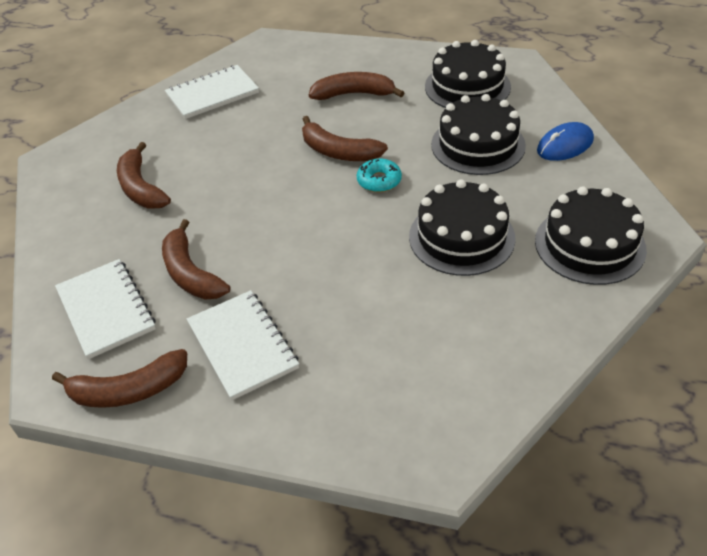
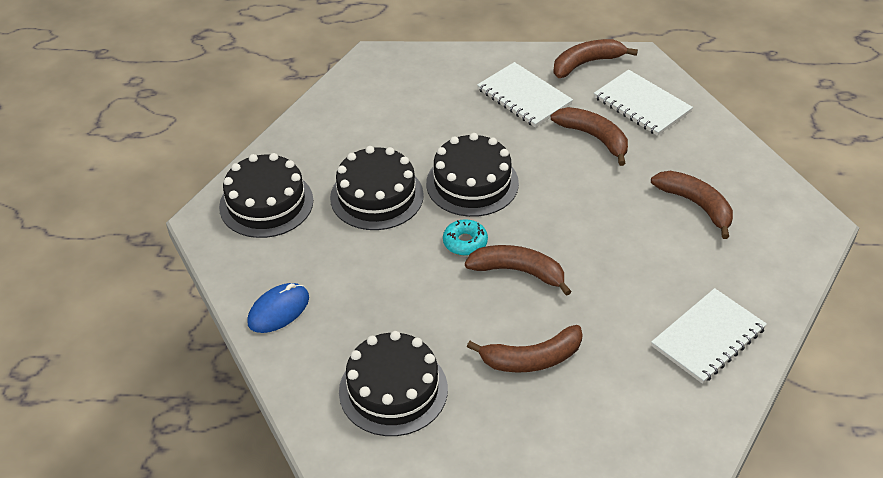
camera: 165 degrees right, 0 degrees up
(478, 145) = (371, 299): black cake -> black cake (472, 183)

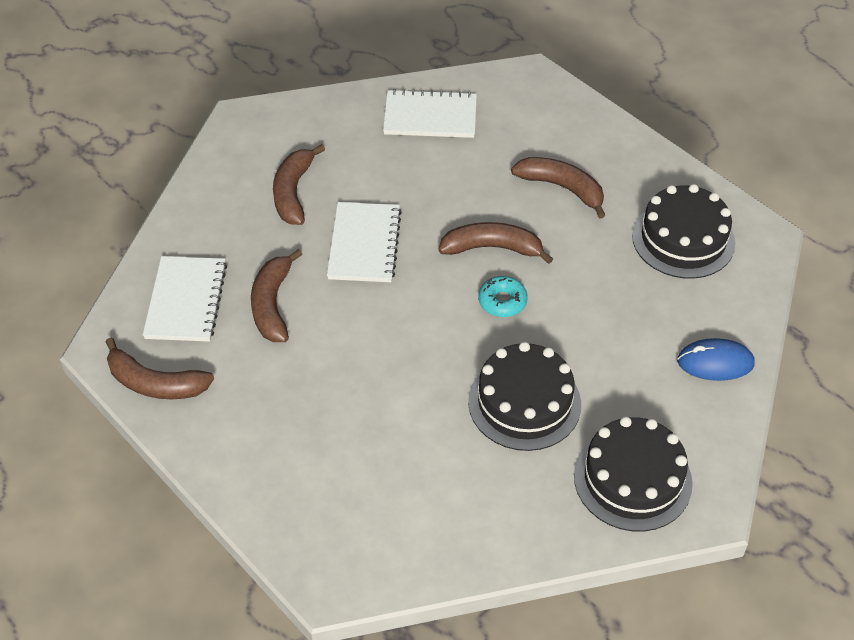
camera: 135 degrees left, 5 degrees up
(472, 183) = (429, 347): black cake -> none
(518, 272) = (492, 248): brown banana -> brown banana turned 120 degrees clockwise
(524, 97) = (263, 396): white notebook -> white notebook (364, 244)

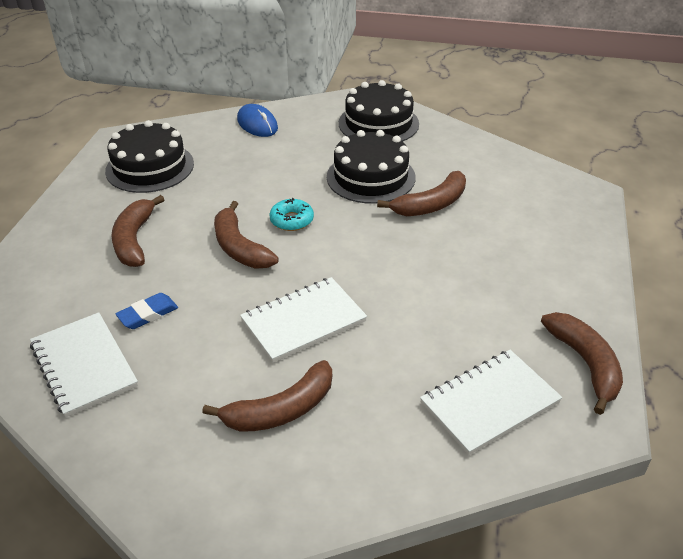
camera: 125 degrees left, 10 degrees down
(272, 304) = (428, 340): brown banana -> brown banana (431, 205)
(455, 164) = (148, 314): none -> blue eraser

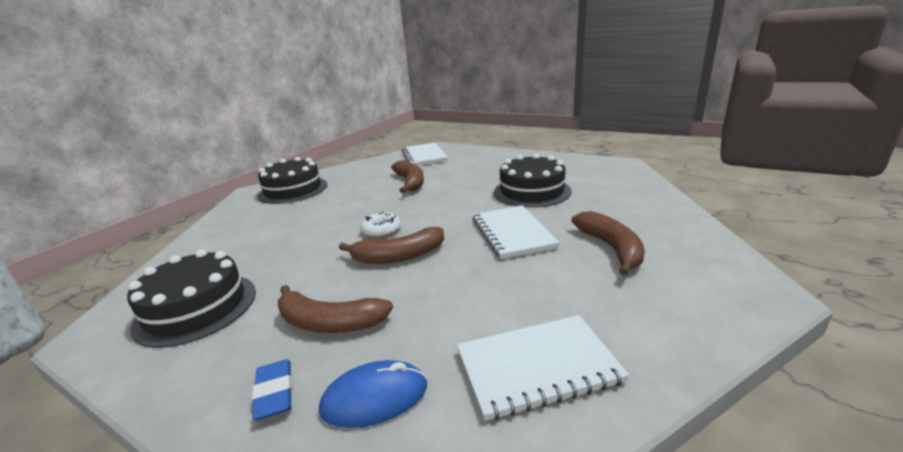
camera: 70 degrees left, 15 degrees down
(148, 314) = (467, 314): blue eraser -> blue eraser (275, 392)
(257, 124) = (215, 238): blue mouse -> blue mouse (375, 398)
(292, 220) = (381, 230): turquoise donut -> white donut
(371, 177) = (357, 197): black cake -> black cake (532, 191)
(489, 403) = (605, 184): white notebook -> white notebook (424, 156)
(585, 364) = (576, 162): brown banana -> none

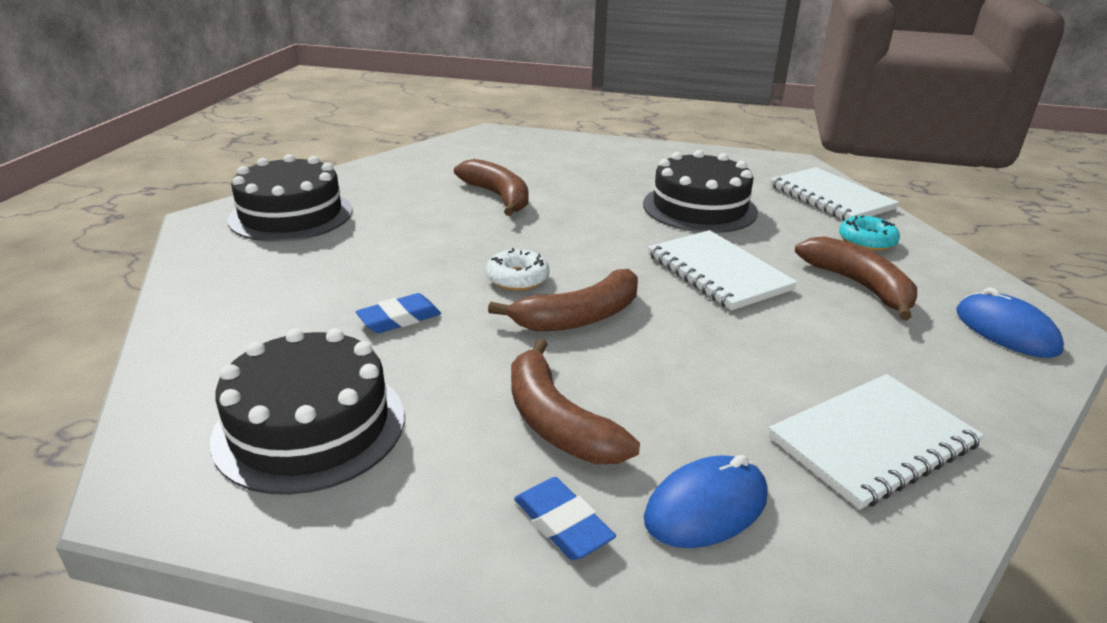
camera: 20 degrees left, 5 degrees up
(296, 249) = (399, 318): none -> blue eraser
(329, 322) = (557, 422): brown banana -> brown banana turned 60 degrees clockwise
(424, 156) = (482, 149): white notebook -> white notebook (830, 197)
(640, 217) = (867, 241): none -> turquoise donut
(716, 291) = (1006, 331): none -> blue mouse

